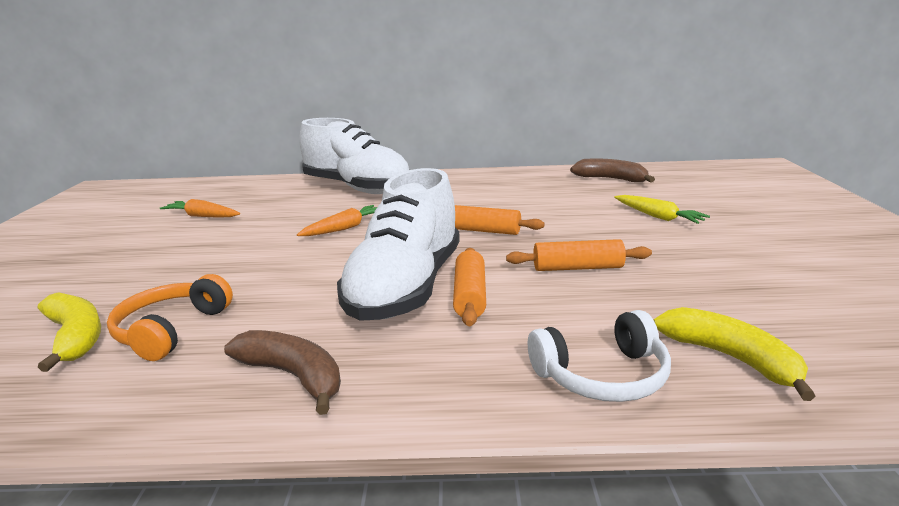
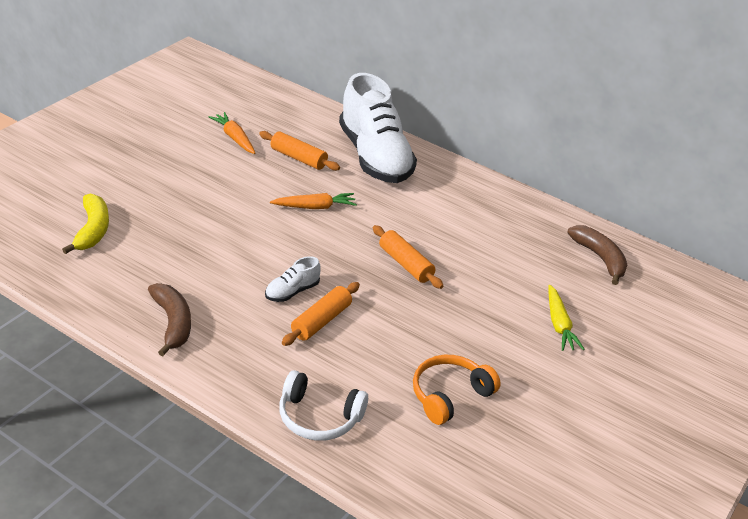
camera: 30 degrees right, 15 degrees up
(171, 330) = (140, 252): orange headphones -> orange headphones (450, 395)
(406, 288) = (292, 291): white shoe -> white shoe, size x0.41
(577, 268) = (419, 338): orange rolling pin -> orange rolling pin (298, 158)
(730, 358) = (401, 451): yellow banana -> none

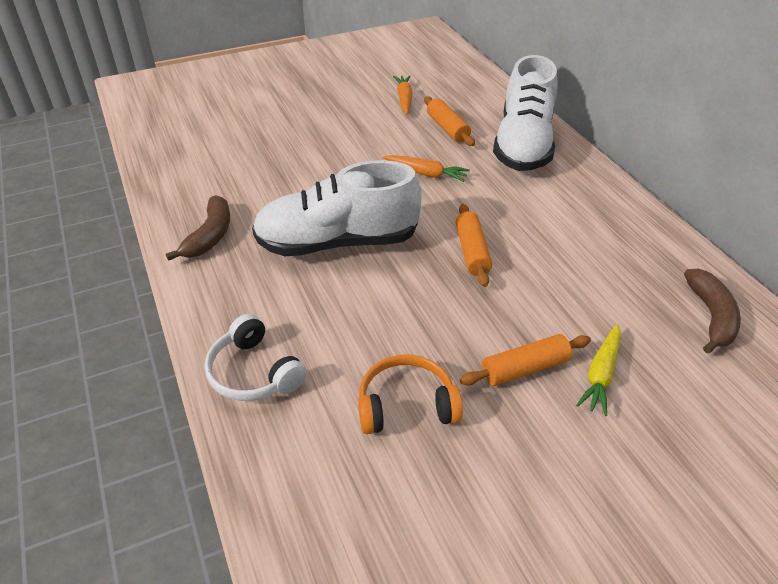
camera: 35 degrees right, 5 degrees up
(92, 230) = (221, 142): yellow banana -> none
(292, 291) = (337, 242): white shoe -> white shoe, size x2.45
(321, 321) = (340, 279): orange rolling pin -> orange rolling pin (524, 368)

